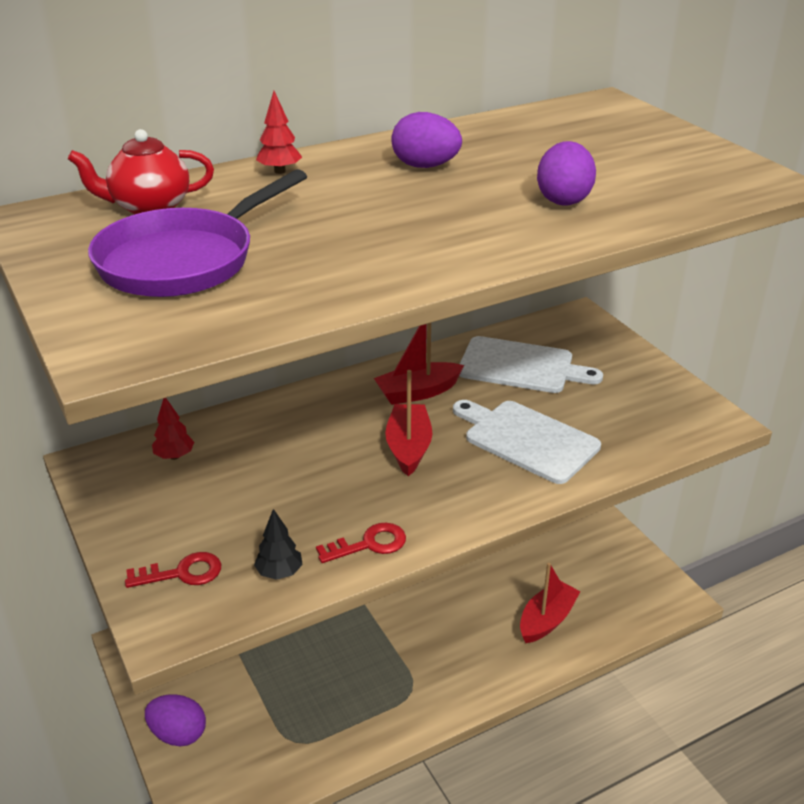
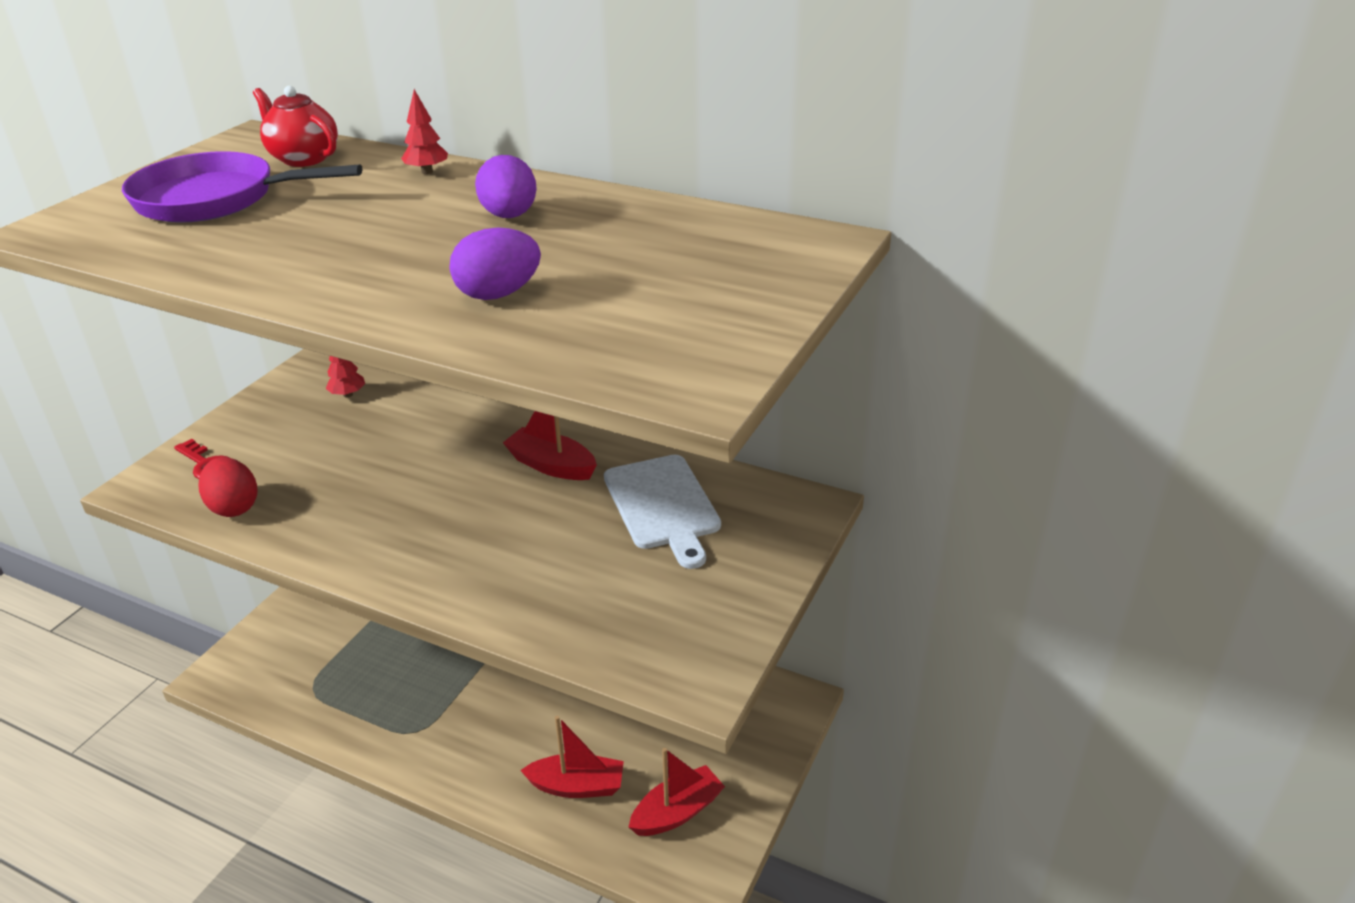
camera: 55 degrees right, 0 degrees up
(178, 734) = (282, 621): purple egg -> none
(279, 573) = (234, 507): black tree -> red egg
(369, 544) = (299, 534): red key -> none
(408, 447) = (457, 497): red boat -> red boat (677, 812)
(527, 439) = (533, 560): white cutting board -> none

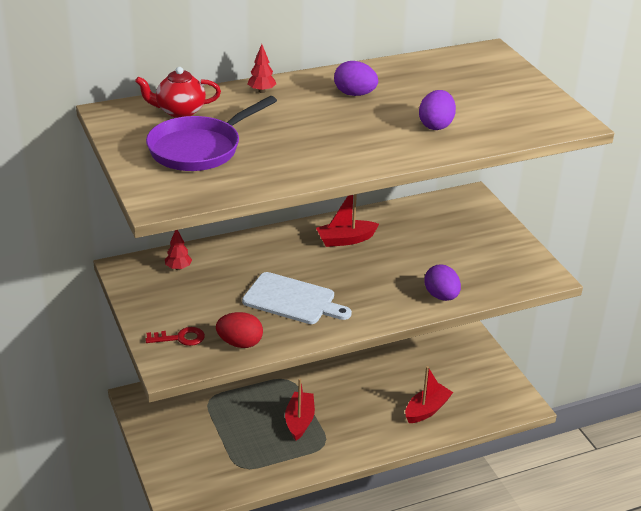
camera: 50 degrees left, 0 degrees up
(515, 607) = (441, 296): none -> purple egg
(663, 505) = (421, 228): white cutting board -> white cutting board (292, 300)
(677, 812) = (477, 389): red boat -> red boat (299, 421)

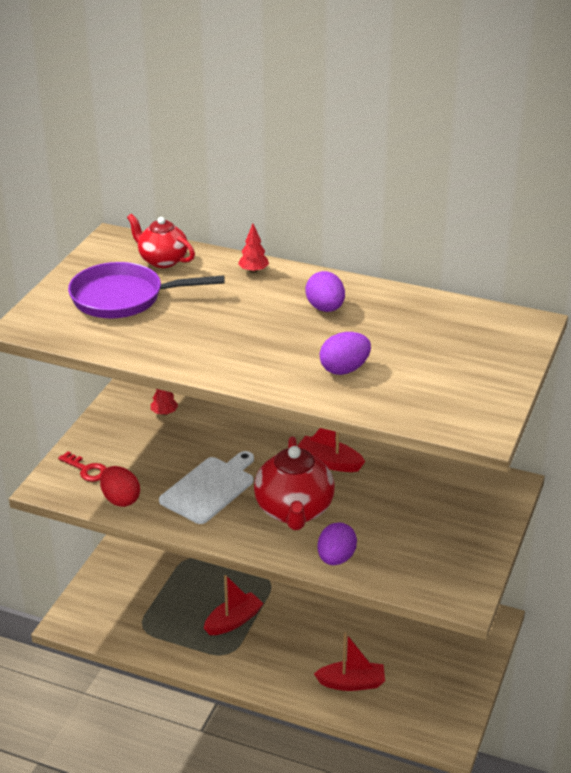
camera: 45 degrees right, 0 degrees up
(292, 300) = (209, 488): white cutting board -> white cutting board turned 120 degrees counterclockwise
(371, 282) = (294, 511): none -> red teapot

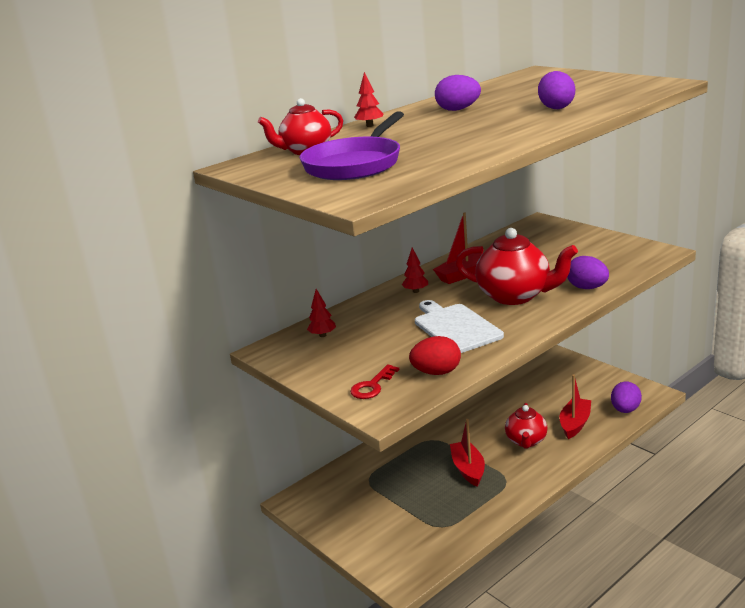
camera: 60 degrees left, 10 degrees down
(86, 469) = (372, 386): red key -> red key turned 150 degrees clockwise
(277, 442) = (415, 291): none -> red tree
(300, 651) = (526, 441): none -> red teapot
(401, 720) = (625, 410): none -> purple egg

